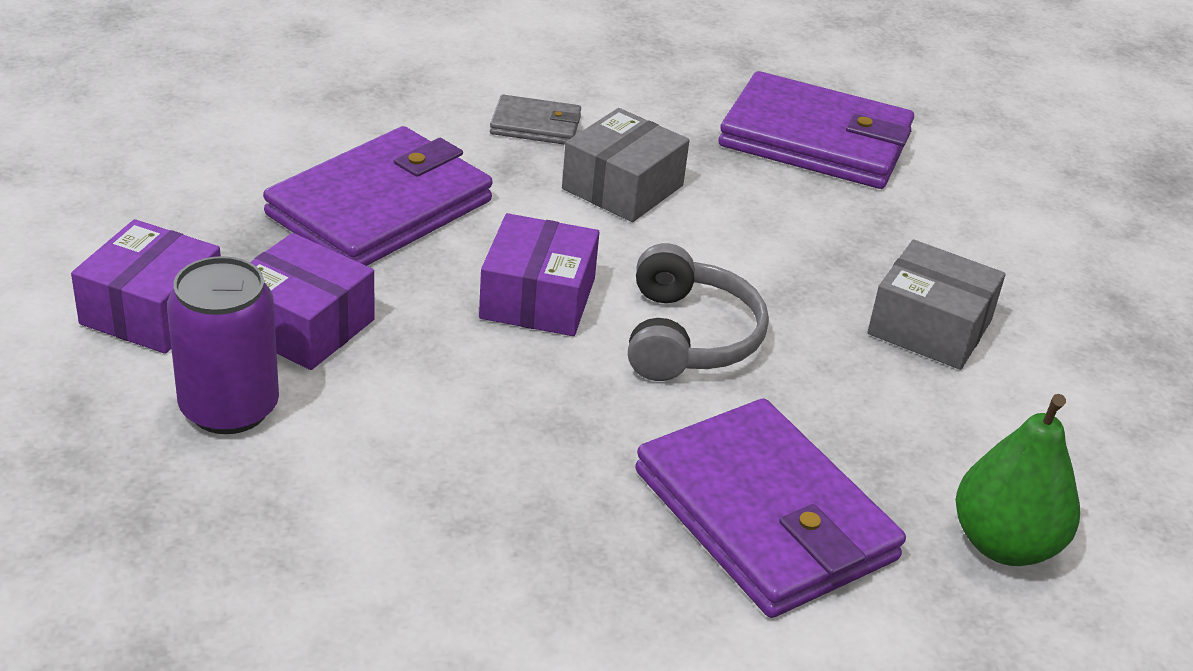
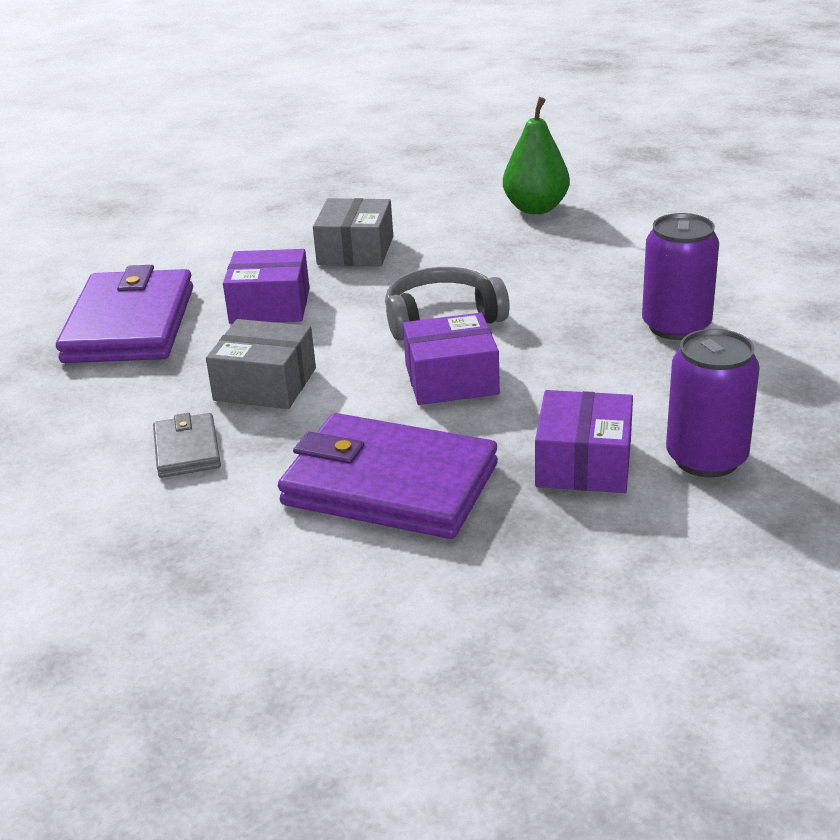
camera: 105 degrees left, 5 degrees down
(152, 310) = (642, 542): purple box -> purple box (270, 305)
(522, 520) = (676, 326): none -> purple can
(764, 516) = (586, 264): purple wallet -> none

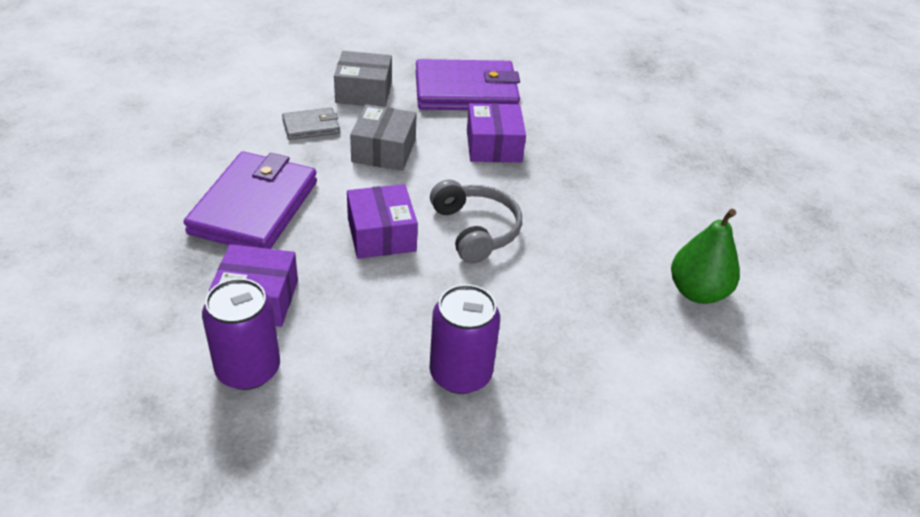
camera: 80 degrees right, 10 degrees up
(355, 250) = (589, 183): grey box -> grey box (364, 92)

